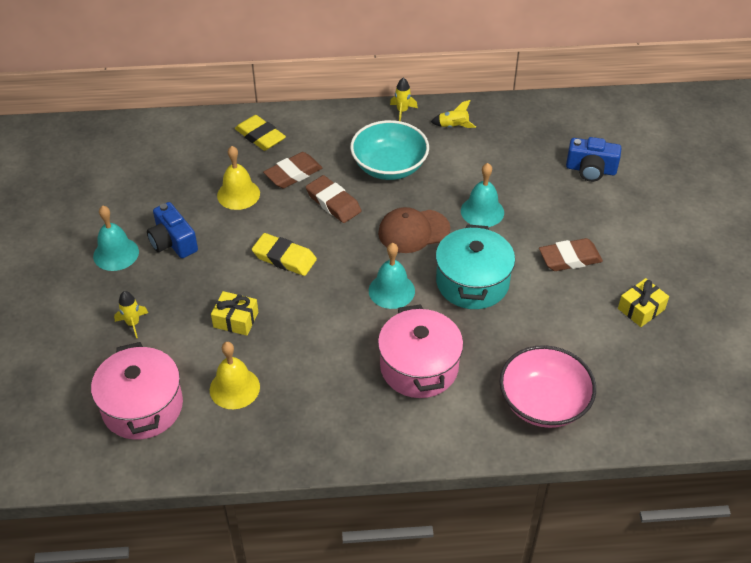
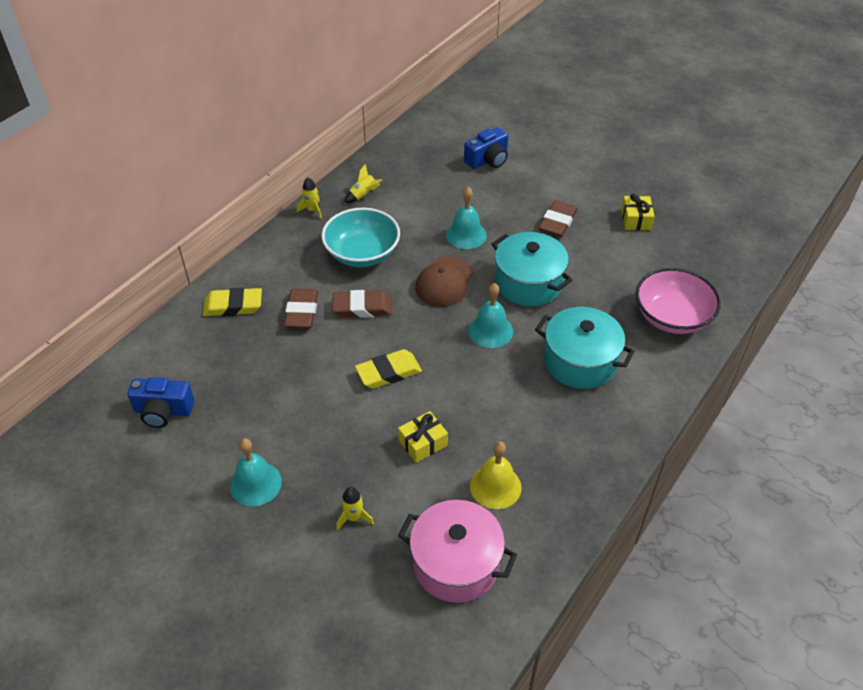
camera: 50 degrees left, 0 degrees up
(173, 242) = (288, 434): blue camera -> blue camera (163, 411)
(238, 194) = (283, 359): yellow bell -> none
(419, 367) = (580, 361): pink pot -> turquoise pot

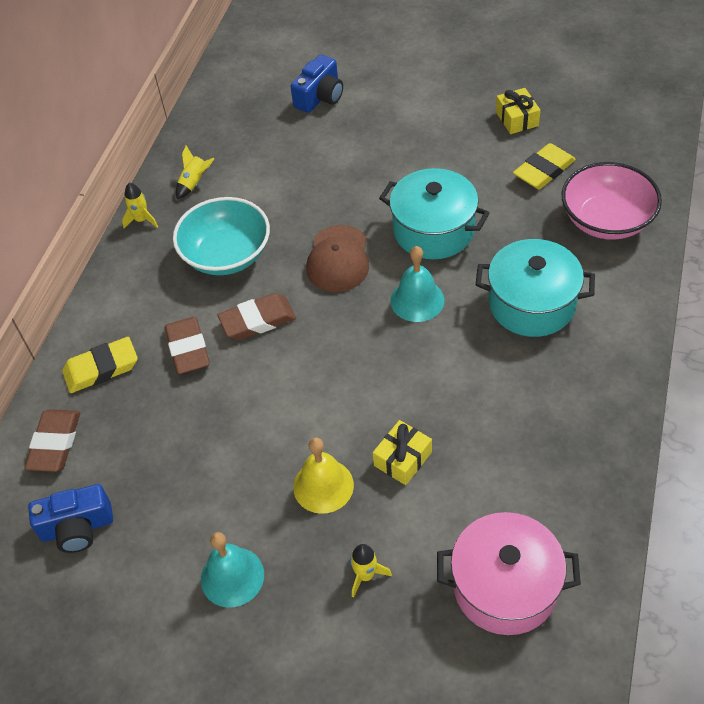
camera: 15 degrees left, 5 degrees up
(388, 372) = (324, 388): yellow eraser -> yellow eraser (543, 170)
(466, 235) = (336, 195): turquoise bell -> none
(495, 486) = (506, 481): yellow bell -> yellow bell (323, 486)
(557, 222) = (432, 148): brown eraser -> brown eraser (55, 443)

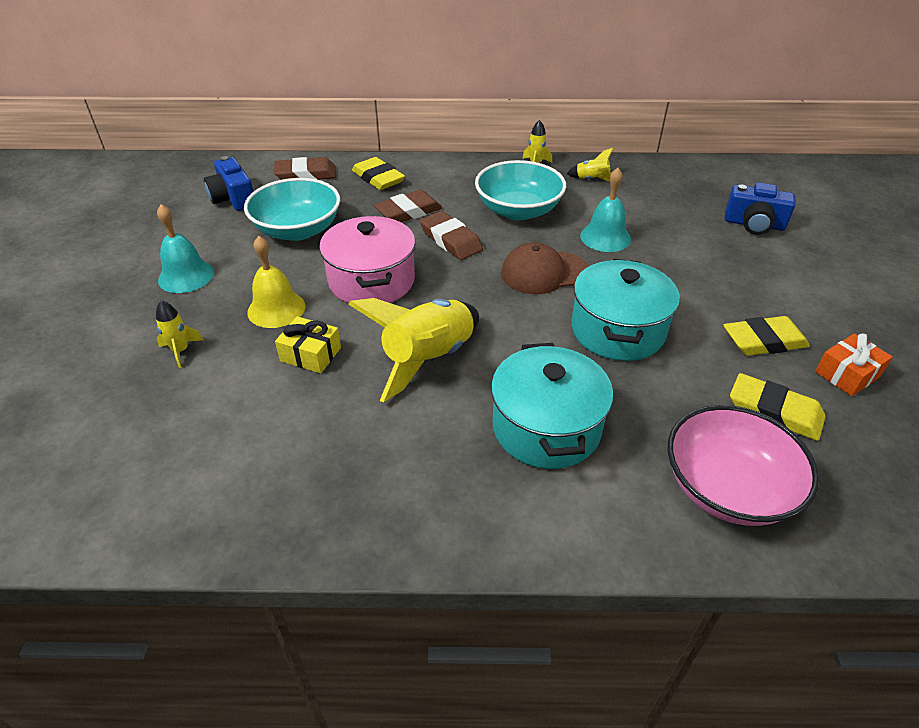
camera: 70 degrees right, 10 degrees down
(181, 459) = (298, 230): none -> turquoise bowl
(417, 300) = (513, 333): turquoise bell -> turquoise bell (605, 237)
(433, 368) = (428, 359): none -> yellow rocket
(471, 148) = (763, 341): none -> yellow eraser
(505, 586) = (159, 453): pink pot -> pink pot (371, 281)
(517, 119) = (847, 374): yellow gift -> orange gift

